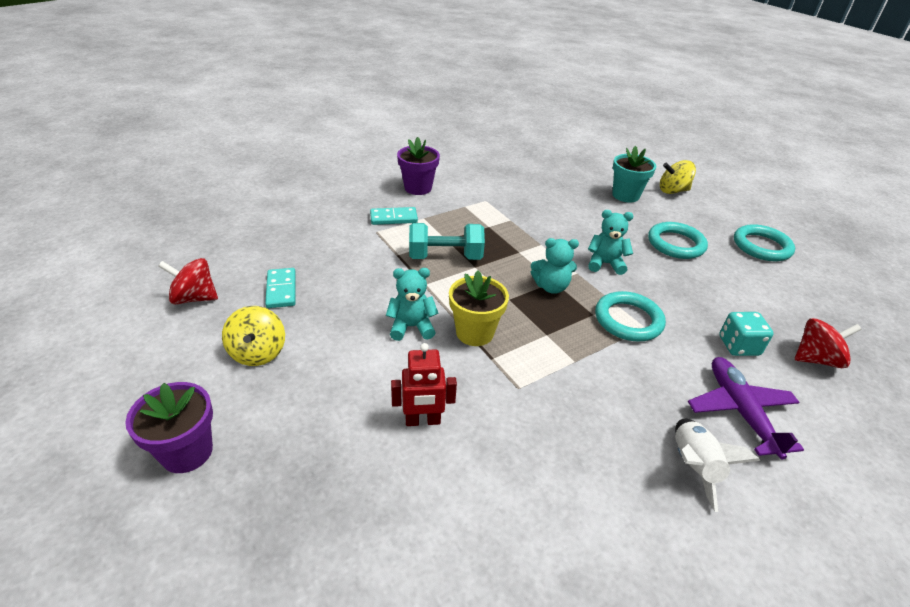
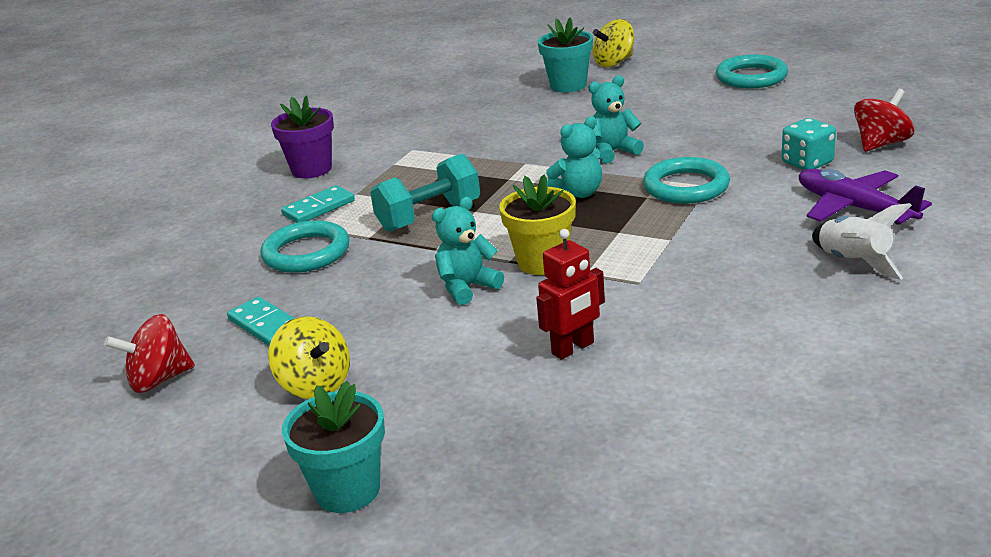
camera: 25 degrees left, 10 degrees down
(187, 452) = (347, 490): purple flower pot -> turquoise flower pot
(676, 244) = (666, 107): turquoise ring -> turquoise ring (306, 253)

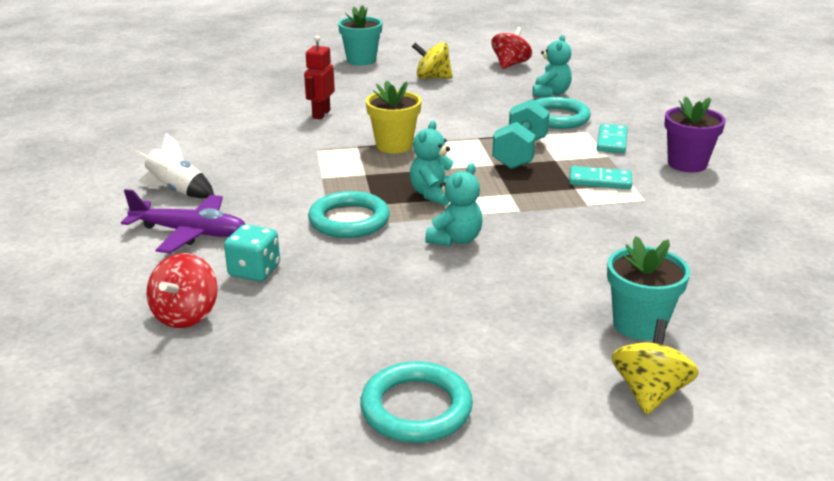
camera: 140 degrees right, 0 degrees up
(265, 325) = (504, 88): turquoise domino -> turquoise domino (600, 181)
(467, 287) = (421, 124): turquoise teddy bear -> turquoise teddy bear (550, 93)

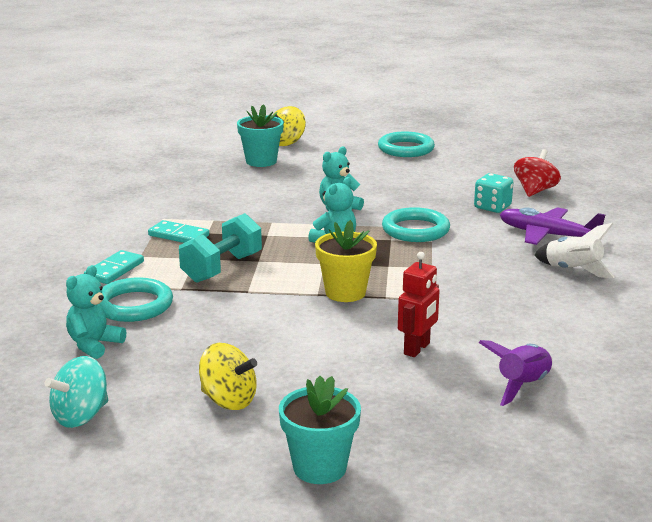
camera: 165 degrees left, 5 degrees down
(245, 102) = (522, 385): none -> purple rocket
(510, 64) = (81, 416): red spinning top -> turquoise spinning top
(687, 164) = (80, 240): purple flower pot -> none

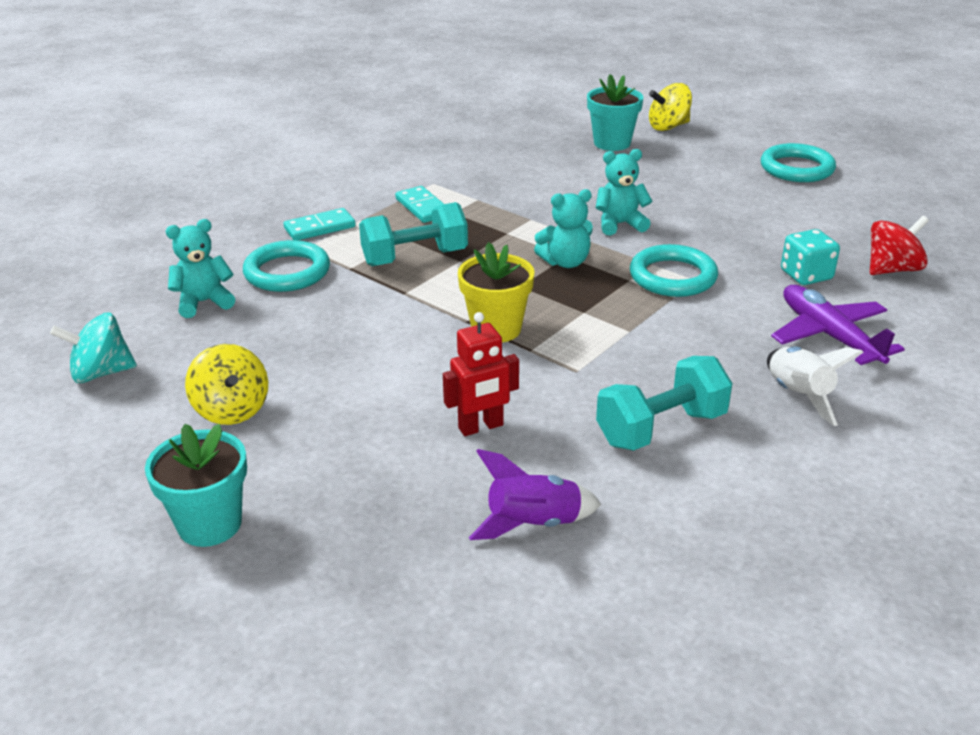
camera: 35 degrees right, 10 degrees up
(523, 312) = (661, 428): none -> turquoise dumbbell

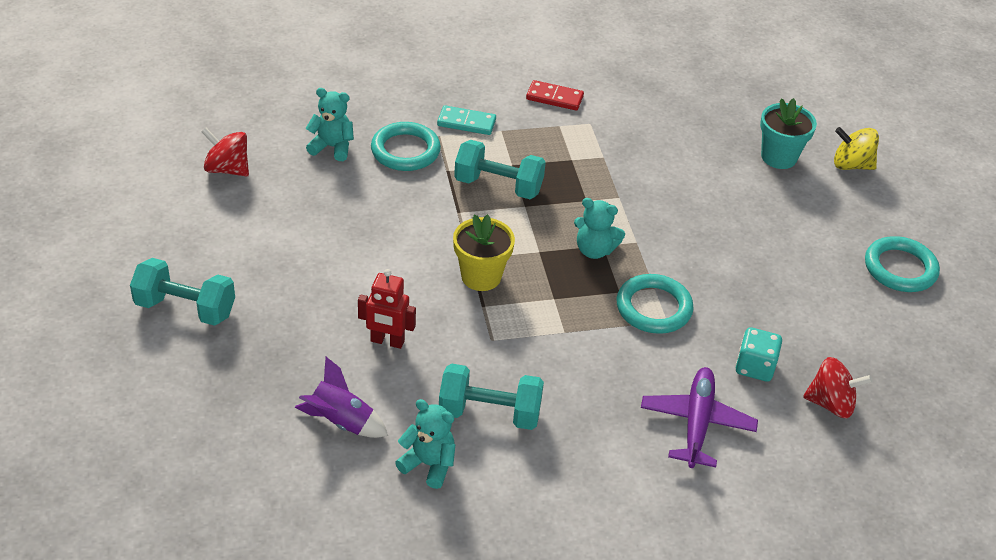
camera: 35 degrees right, 10 degrees up
(101, 373) = (227, 169): turquoise spinning top -> red spinning top
(210, 524) = (185, 308): turquoise flower pot -> turquoise dumbbell
(232, 410) = (268, 240): yellow spinning top -> none
(377, 179) = (554, 98): none -> red domino
(422, 207) = (555, 143): turquoise domino -> none
(620, 224) = (678, 240): turquoise teddy bear -> turquoise teddy bear (429, 464)
(798, 395) = (607, 450): white rocket -> none

